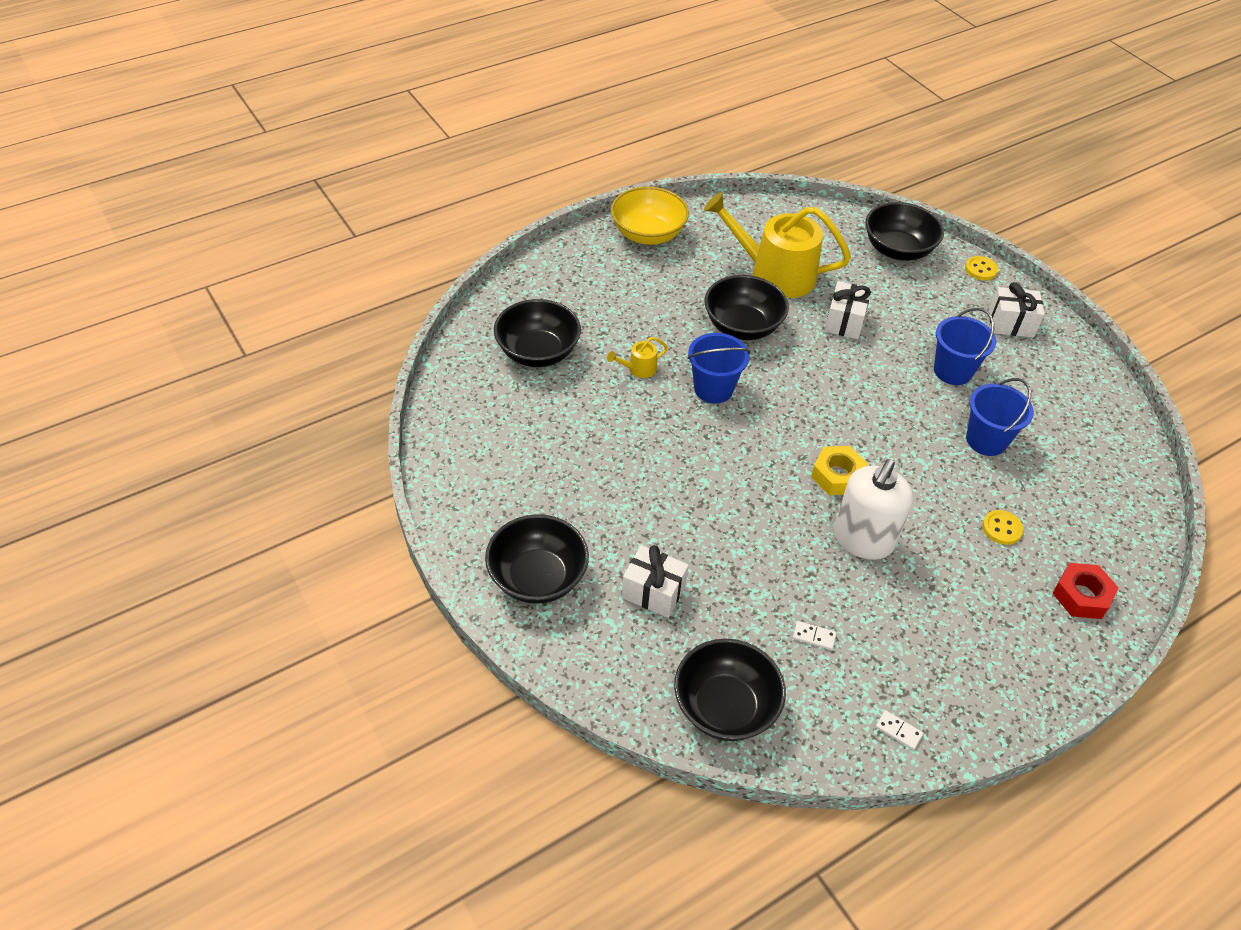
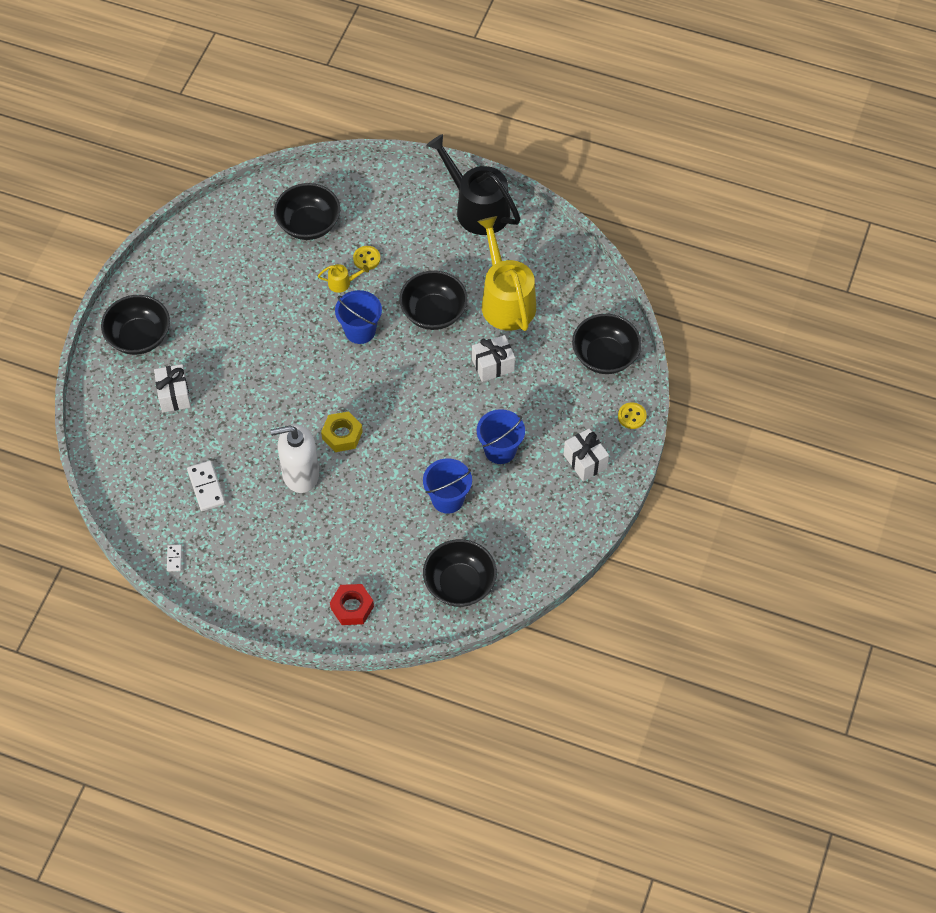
camera: 55 degrees right, 10 degrees up
(639, 368) = (342, 283): yellow watering can -> yellow watering can turned 150 degrees clockwise
(648, 234) = (477, 208): yellow bowl -> black watering can
(725, 707) = (125, 471): black bowl -> black bowl (459, 584)
(814, 636) = (206, 487): white domino -> white domino, size x1.84
(1001, 528) = (373, 542): yellow button -> yellow button (366, 259)

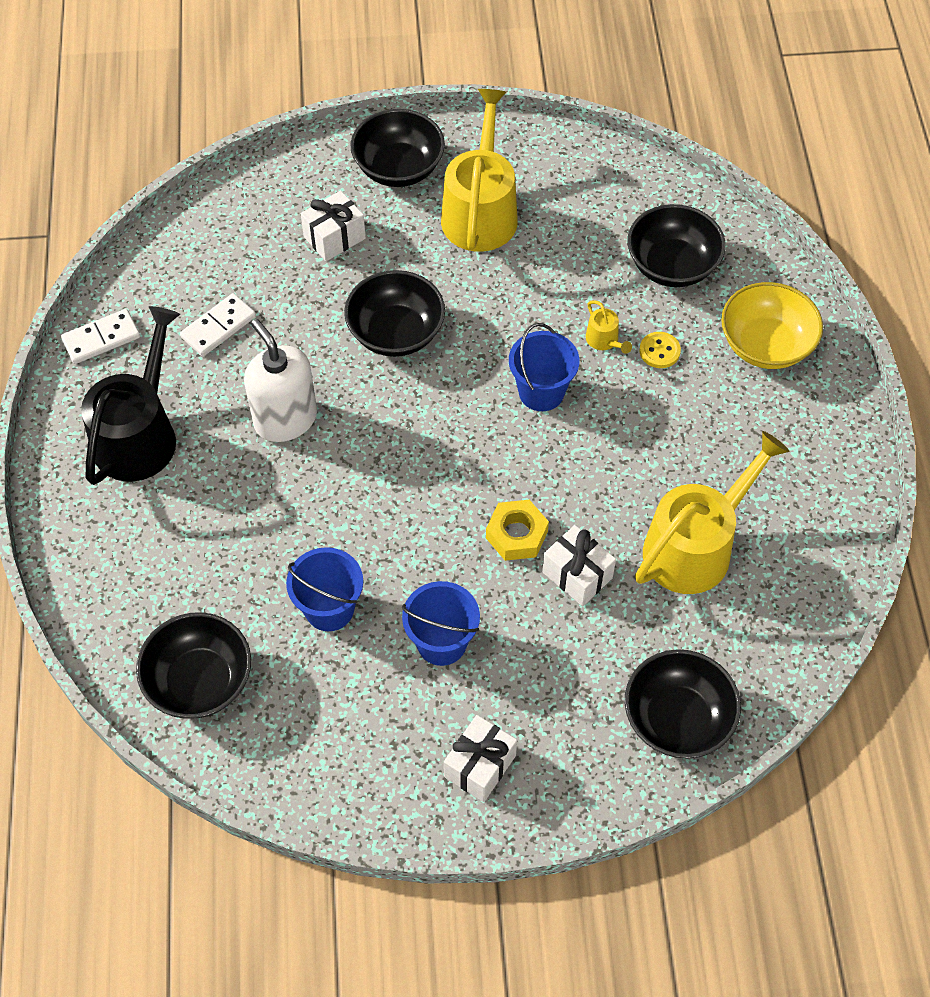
camera: 65 degrees right, 0 degrees up
(174, 558) = (101, 339): white domino -> white domino, size x1.84
(204, 306) = (480, 212): none -> yellow watering can
(342, 435) = (368, 440): yellow nut -> yellow nut (516, 534)
(352, 607) = (110, 563): red nut -> none
(393, 205) = (765, 345): none -> yellow bowl
(433, 313) = (620, 465): black bowl -> black bowl (396, 333)
(477, 208) = (827, 446): black watering can -> black watering can (139, 434)
(632, 416) = (592, 801): yellow button -> none

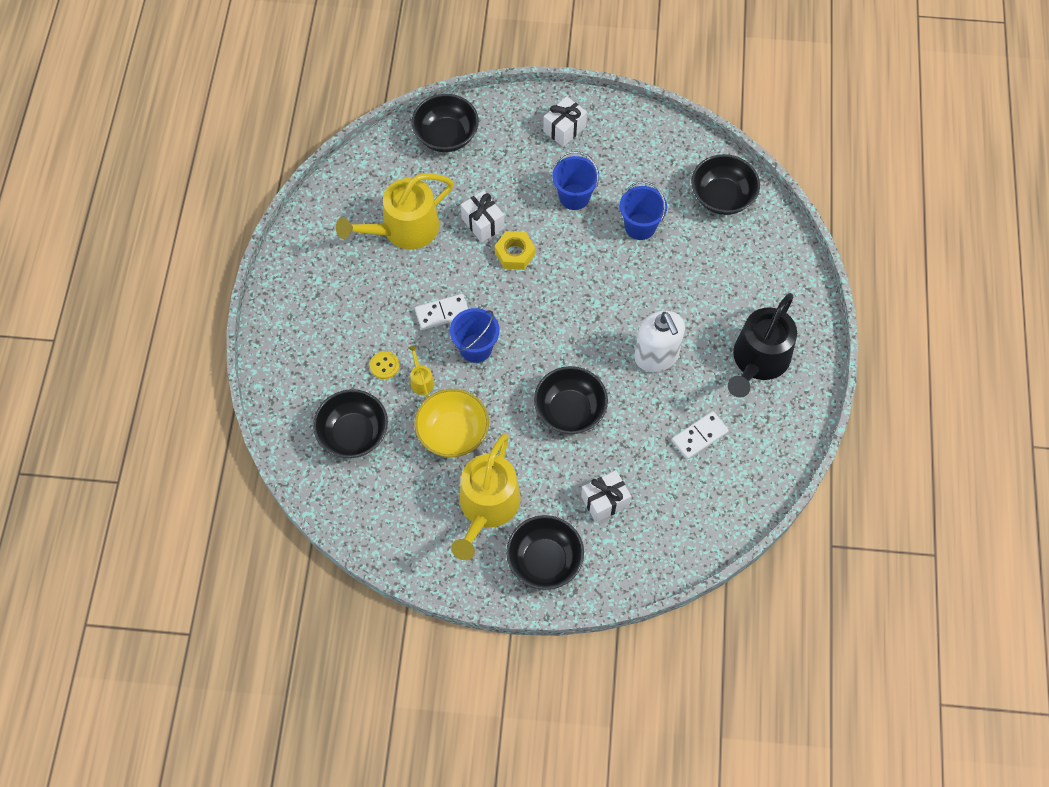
camera: 170 degrees left, 5 degrees up
(101, 339) = (786, 440): white domino -> white domino (442, 313)
(765, 345) = (308, 359): yellow bowl -> yellow bowl (453, 433)

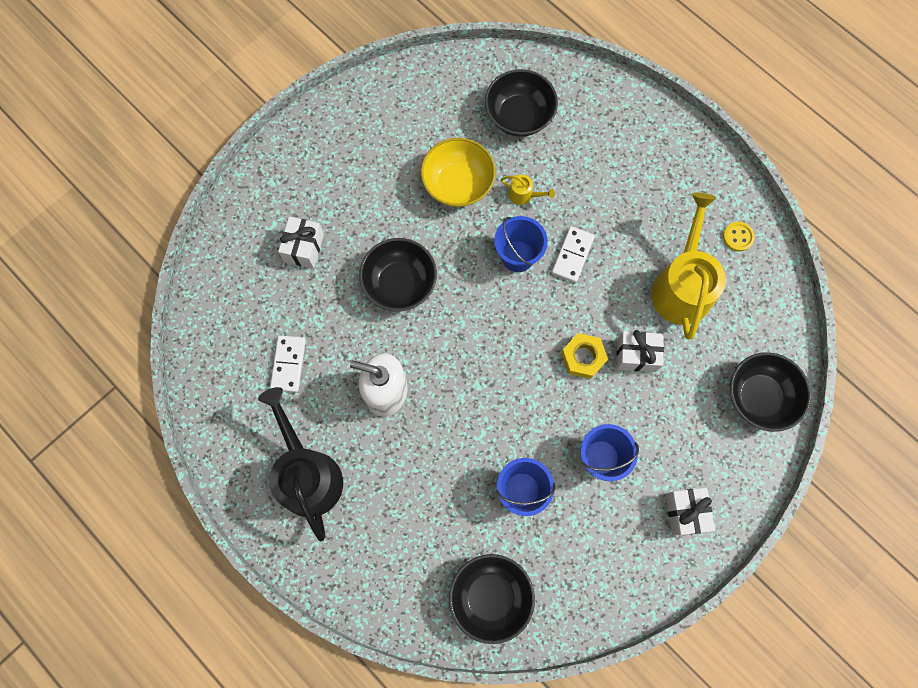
camera: 130 degrees right, 10 degrees up
(384, 366) = (560, 178): yellow button -> yellow button (738, 237)
(487, 507) = (377, 163): yellow watering can -> none
(544, 561) = (300, 170): black bowl -> none

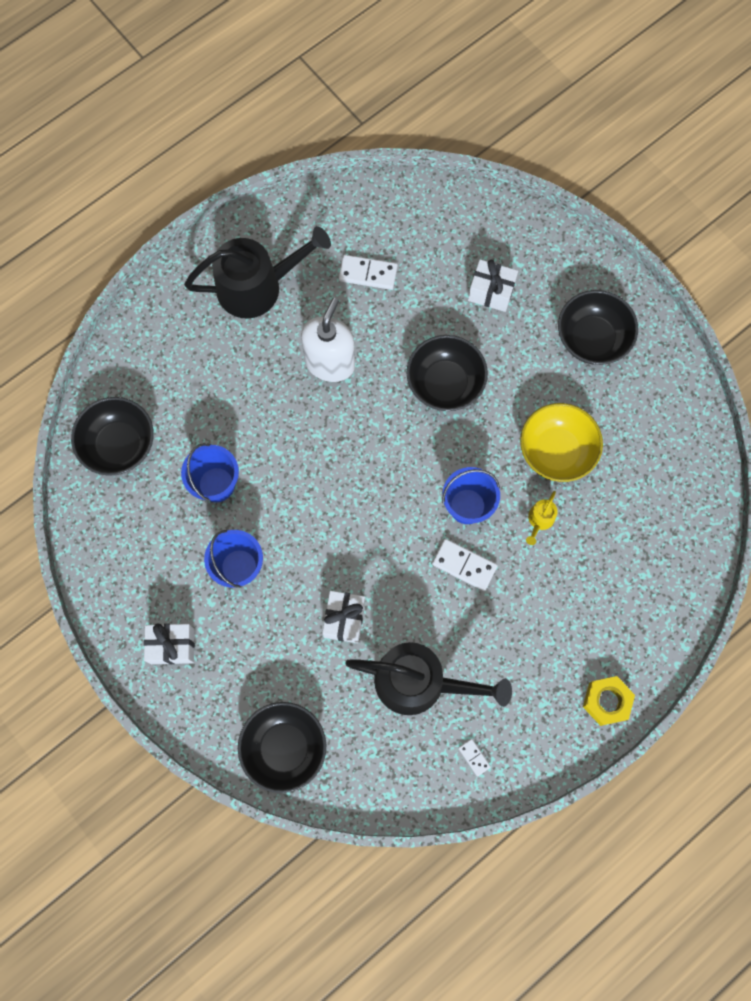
camera: 95 degrees right, 0 degrees up
(519, 116) = (638, 525): black bowl -> black bowl (592, 338)
(583, 357) = (347, 562): yellow nut -> yellow nut (607, 701)
(682, 286) = (419, 682): yellow watering can -> black watering can
(738, 237) = (474, 757): yellow button -> white domino

